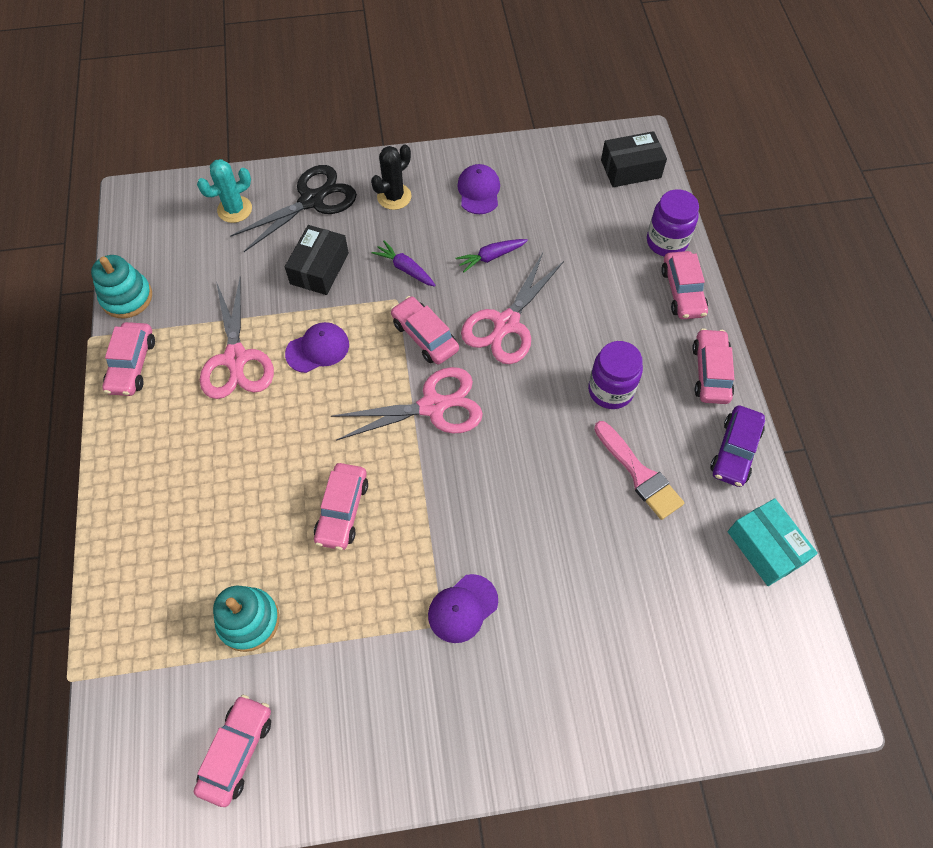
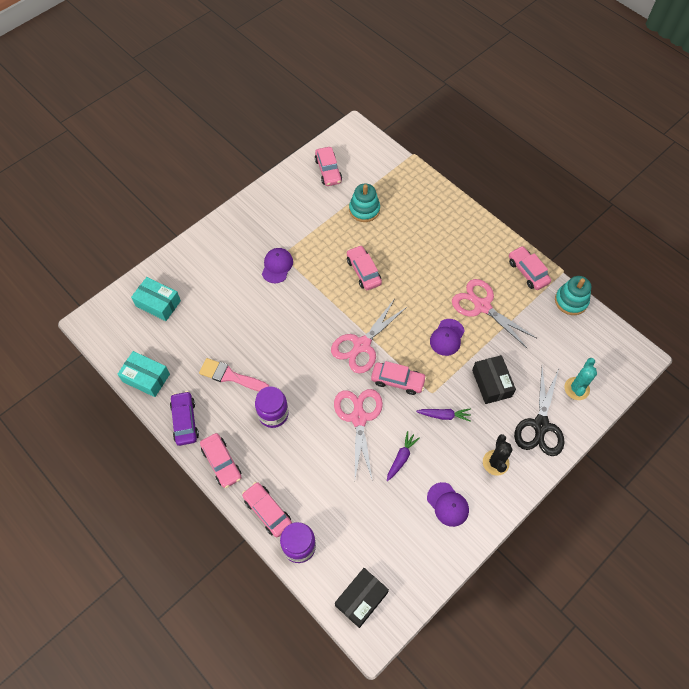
camera: 145 degrees right, 0 degrees up
(693, 667) = (158, 303): none -> turquoise box

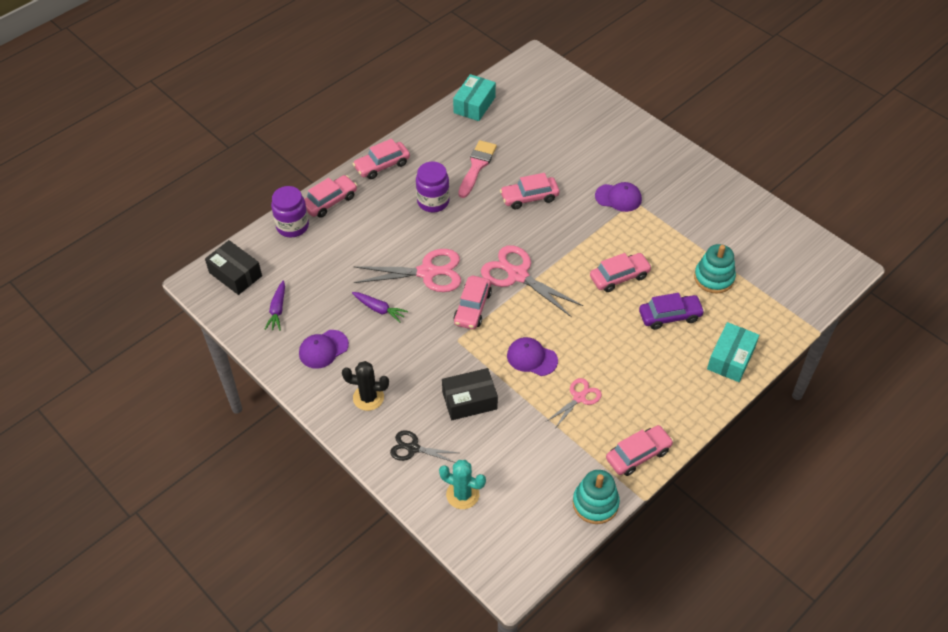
camera: 90 degrees right, 10 degrees down
(158, 303) = (561, 106): turquoise box -> turquoise box (730, 358)
(185, 421) = (427, 136): purple car -> purple car (670, 316)
(328, 171) = (770, 241): pink car -> pink car (529, 197)
(444, 415) = (428, 350): purple carrot -> purple carrot (277, 310)
(482, 306) = (579, 398): pink scissors -> pink scissors, size x0.56
(540, 425) = (413, 448): black scissors -> black scissors, size x0.56

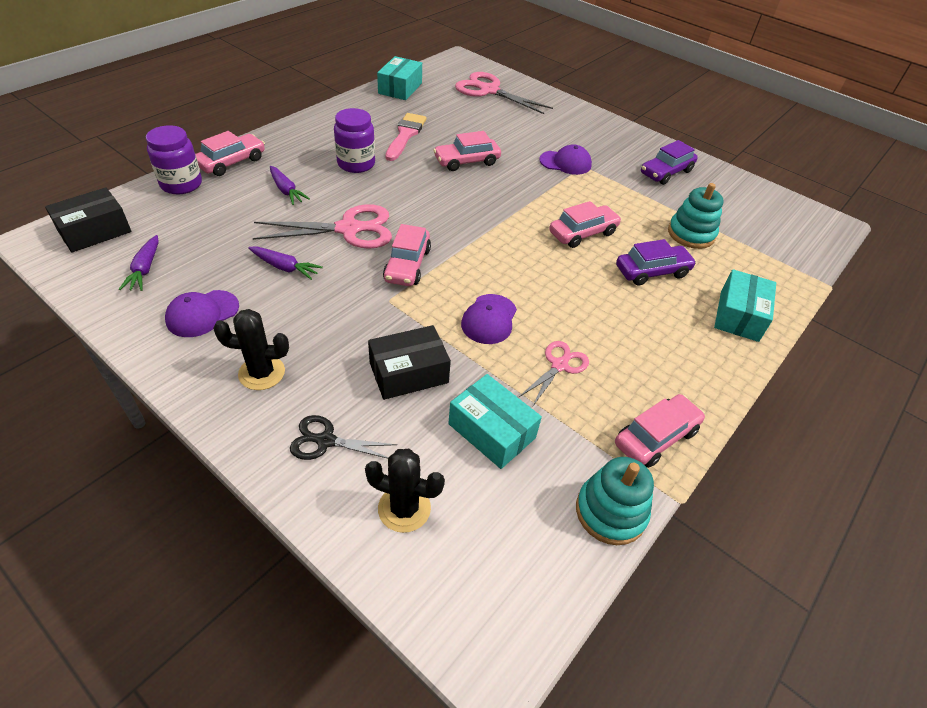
camera: 10 degrees left, 5 degrees down
(235, 274) = (95, 231): black box -> black box turned 75 degrees counterclockwise
(376, 232) = (286, 190): none -> purple carrot
(382, 165) = (297, 132): pink car -> none
(462, 494) = (404, 508): turquoise cactus -> black cactus
(518, 275) = (461, 231): pink scissors -> pink scissors (489, 91)
(524, 445) = (491, 431): none -> turquoise box
(532, 358) = (489, 319): purple cap -> purple cap turned 90 degrees counterclockwise
(710, 208) = (666, 172): none -> purple car

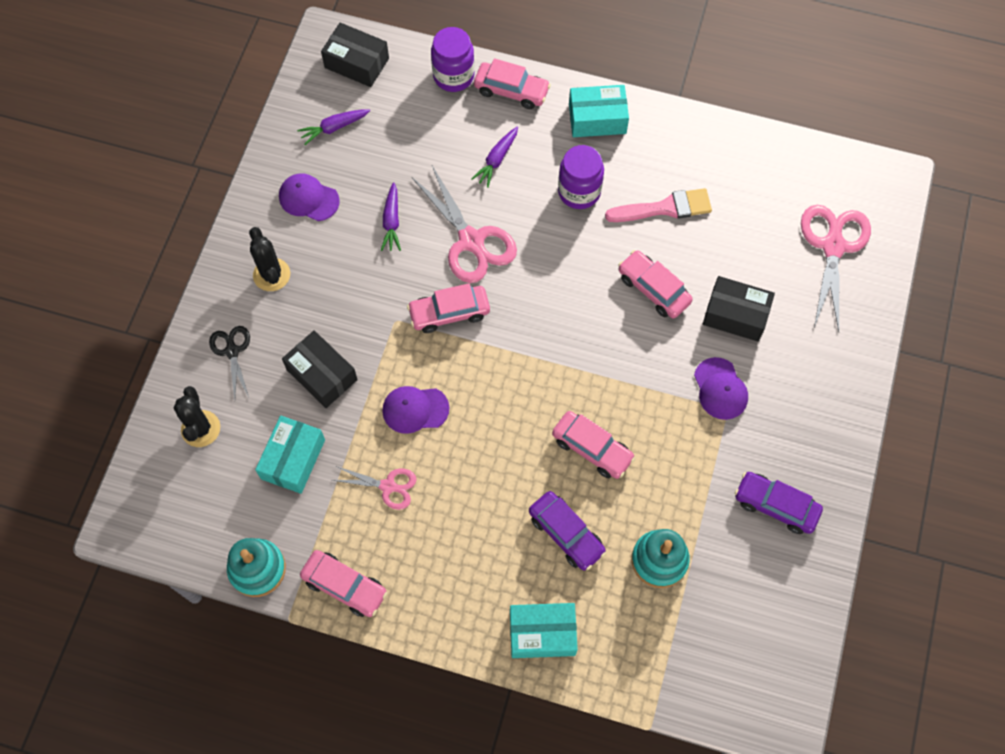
camera: 70 degrees right, 20 degrees up
(400, 88) = (764, 153): turquoise box -> turquoise box (597, 119)
(512, 138) = (735, 315): none -> black box

